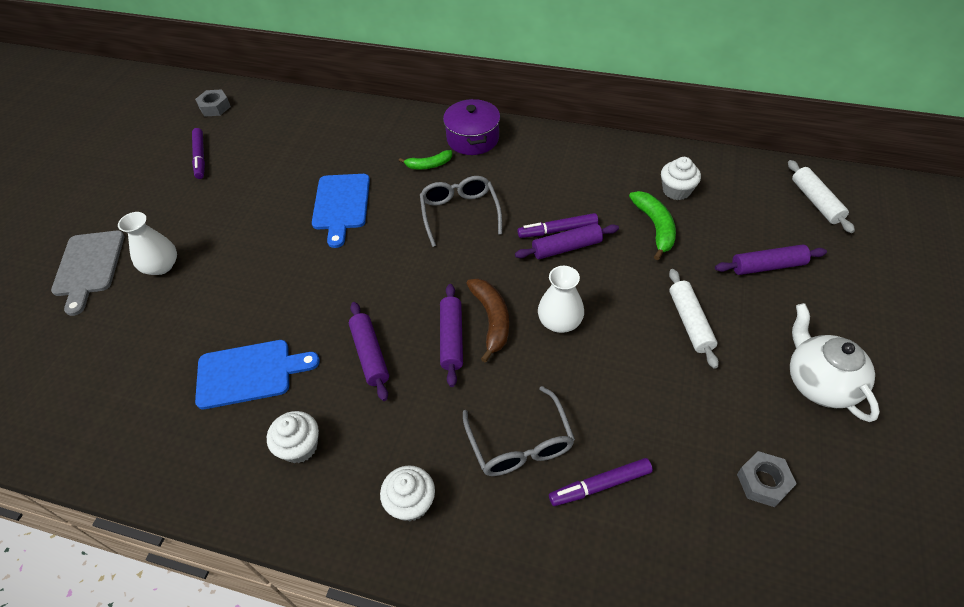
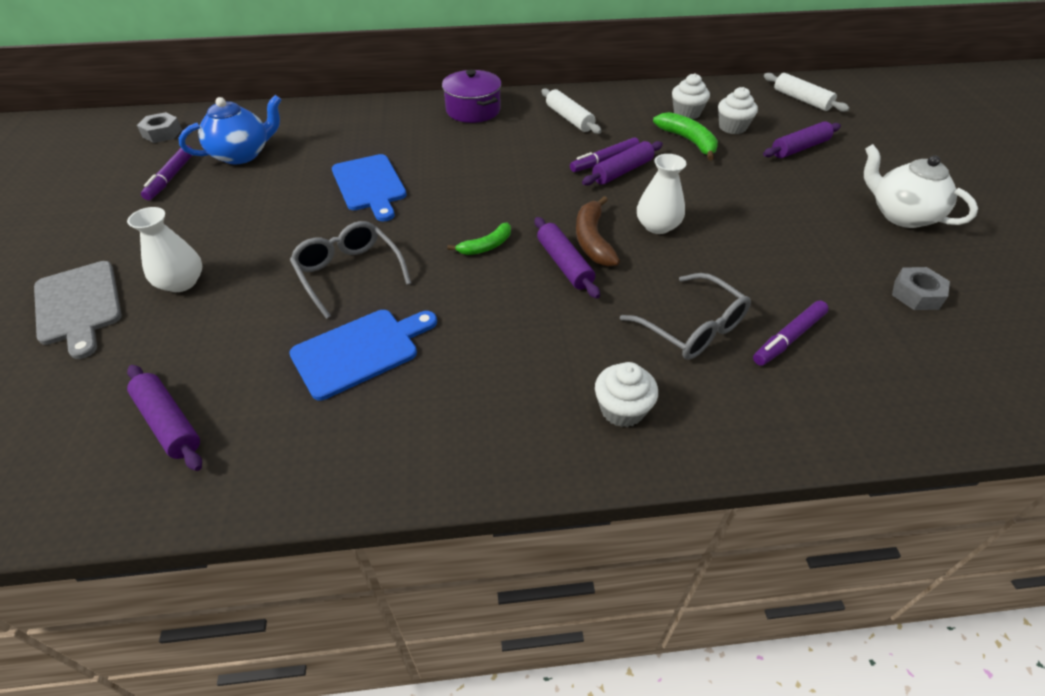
camera: 25 degrees left, 5 degrees down
(200, 157) = (171, 178): purple marker -> purple marker turned 45 degrees clockwise
(261, 145) = (242, 154): none -> blue teapot
(299, 446) = (465, 399): white cupcake -> white cupcake (732, 127)
(370, 354) = (488, 298): purple rolling pin -> purple rolling pin (168, 423)
(429, 165) = (442, 137): green banana -> green banana (486, 246)
(460, 214) = (501, 167): grey glasses -> grey glasses (349, 273)
(491, 320) = (592, 240): brown banana -> brown banana turned 150 degrees counterclockwise
(690, 322) = (769, 199): white rolling pin -> white rolling pin (569, 118)

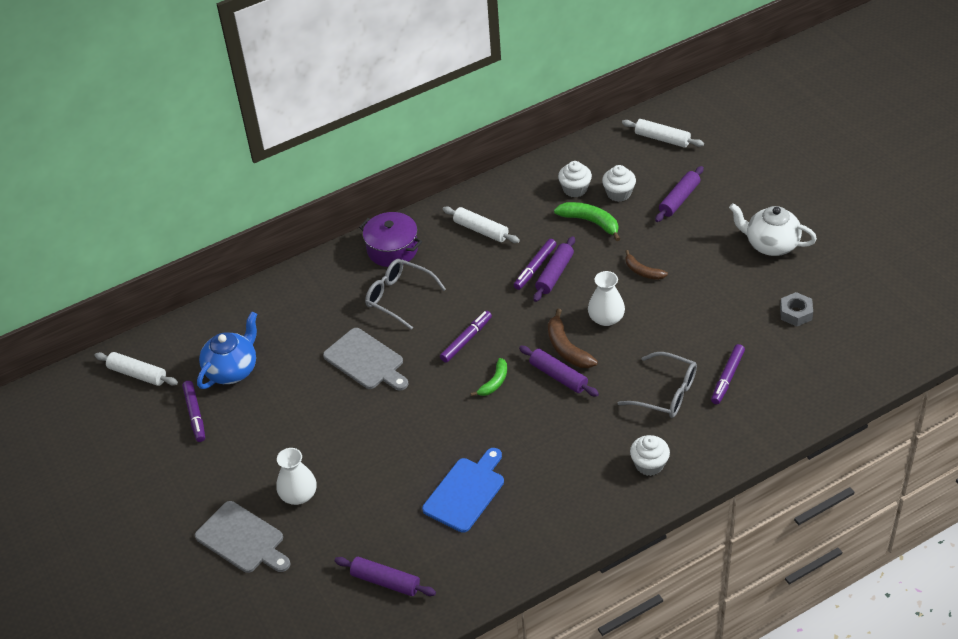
camera: 20 degrees left, 0 degrees up
(162, 133) = (137, 374): grey nut -> white rolling pin
(349, 273) = (413, 441): grey glasses -> grey glasses (399, 297)
(370, 185) = (366, 361): blue cutting board -> grey cutting board
(486, 198) = (466, 340): none -> purple marker
(725, 196) = (643, 271): none -> brown banana

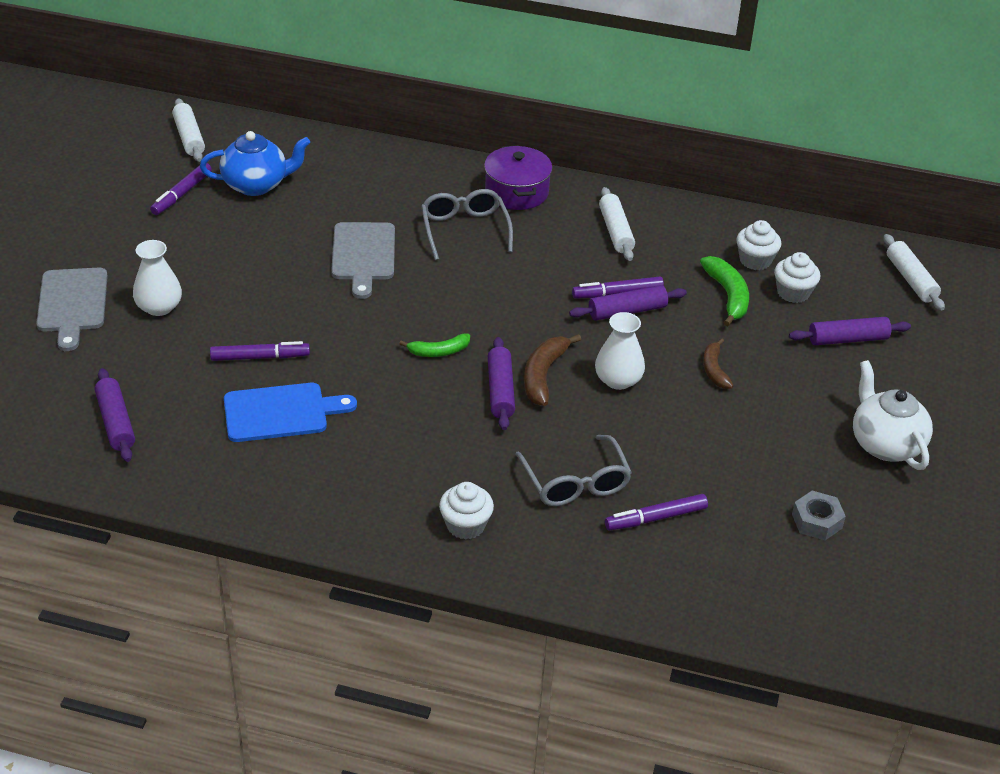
camera: 40 degrees right, 5 degrees down
(466, 340) = (468, 302): purple marker -> purple marker (260, 357)

